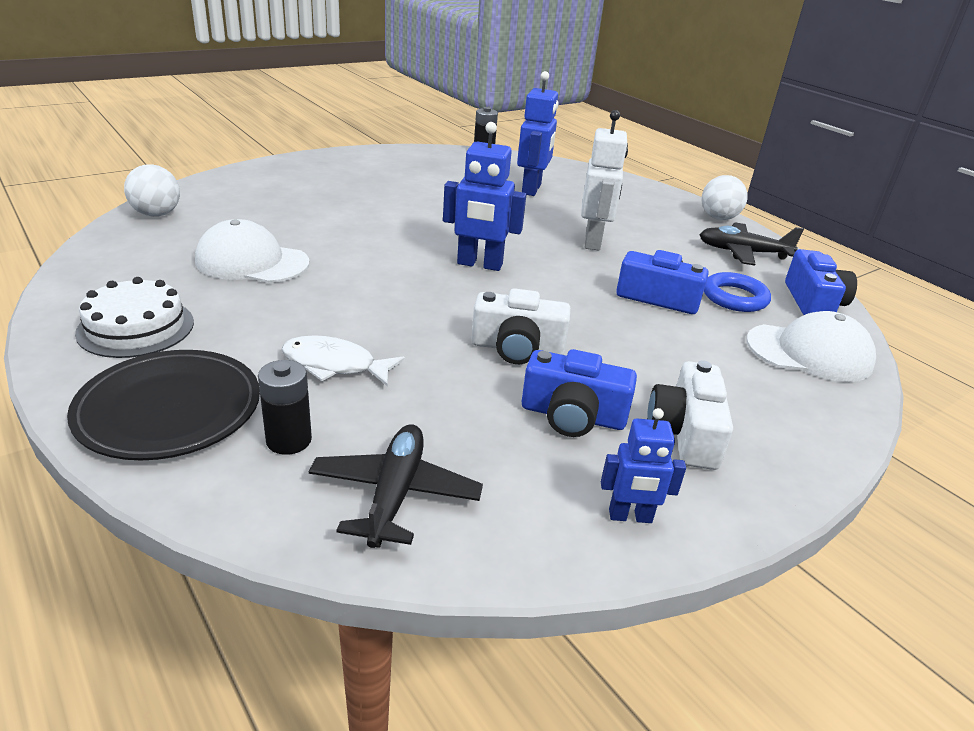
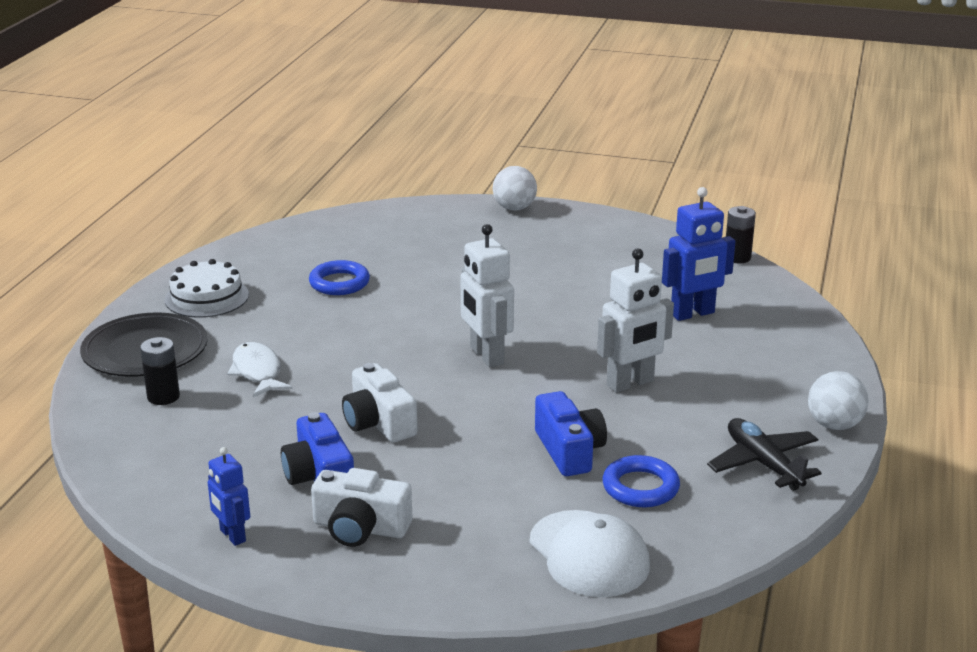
camera: 55 degrees right, 5 degrees down
(157, 214) = (348, 221): white ball -> white ball (514, 208)
(252, 262) = (339, 283): white cap -> blue ring
(395, 494) = (156, 450): black plane -> none
(479, 264) = (486, 356): blue robot -> white robot
(685, 433) = (360, 528): white camera -> white camera turned 135 degrees counterclockwise
(813, 302) = (710, 533): blue camera -> none

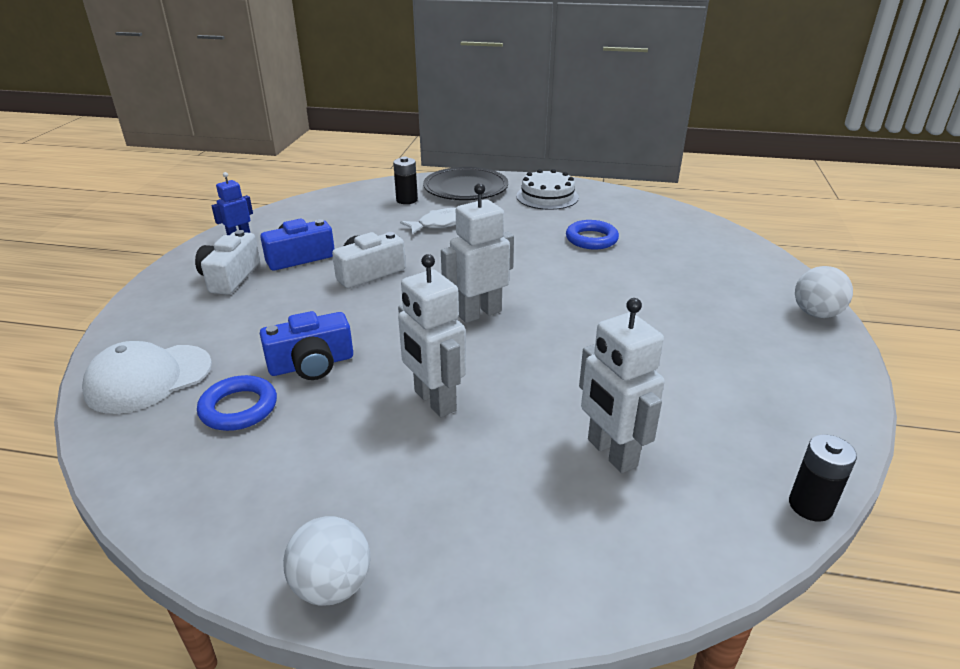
camera: 85 degrees right, 5 degrees up
(693, 314) = (611, 453): blue robot -> white robot
(763, 464) = (257, 504): black plane -> none

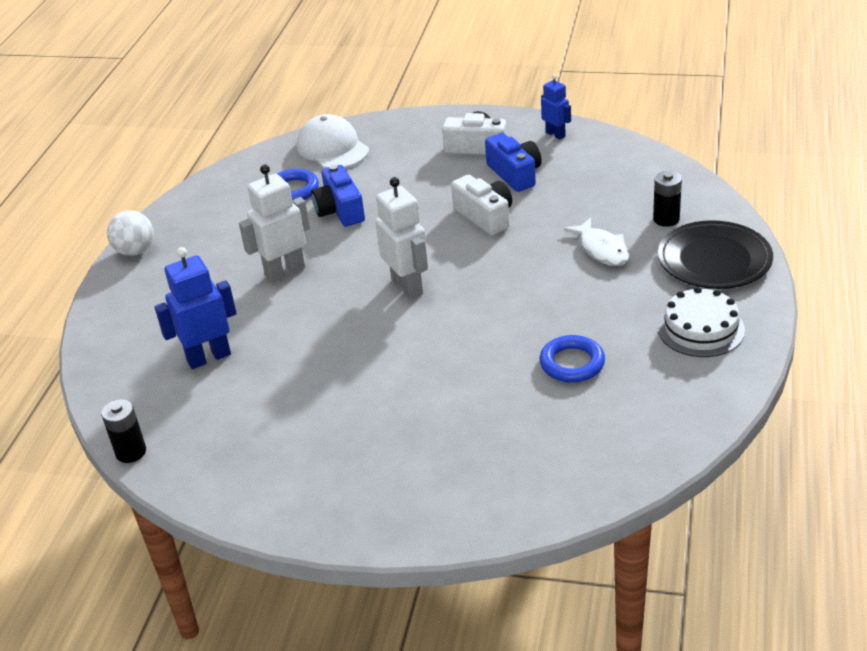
camera: 95 degrees right, 5 degrees up
(611, 453) = (208, 357): white robot -> blue robot
(816, 314) = (390, 528): white ball -> none

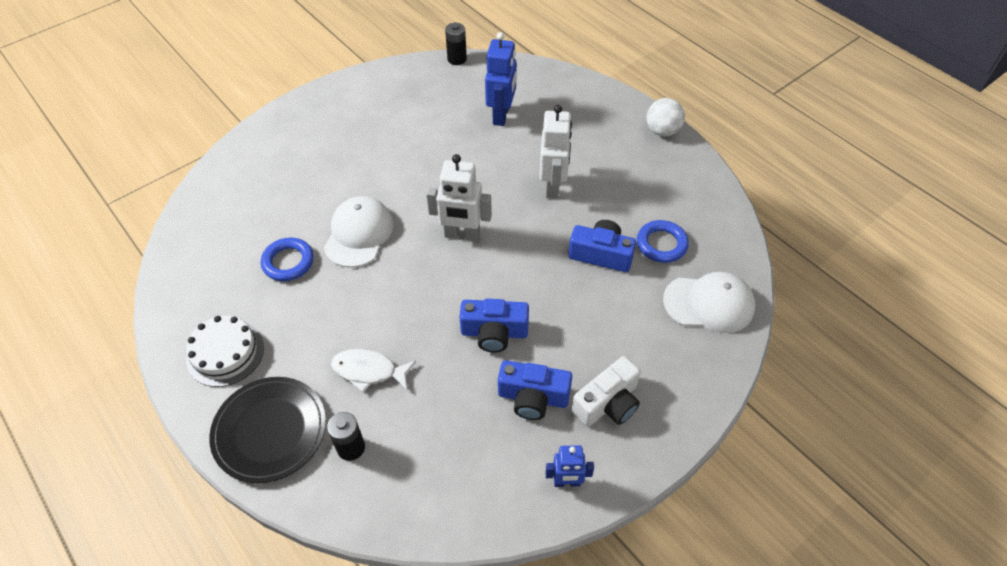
camera: 125 degrees right, 15 degrees up
(484, 344) = (359, 234): none -> white cap
(485, 216) = (494, 332): white camera -> blue camera

